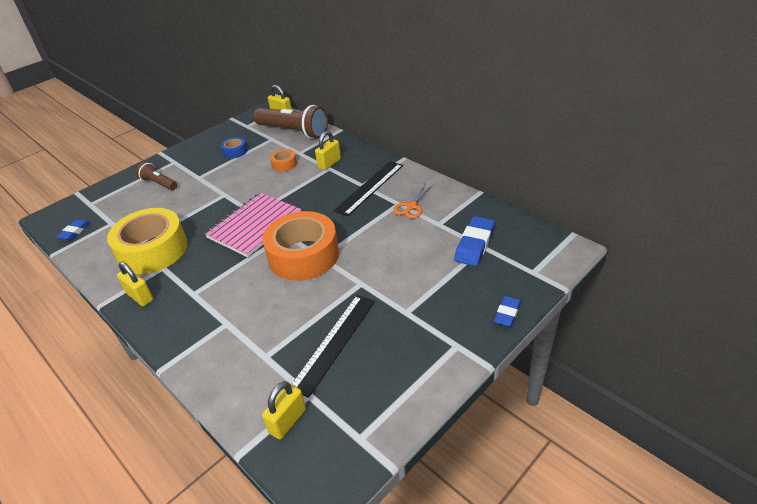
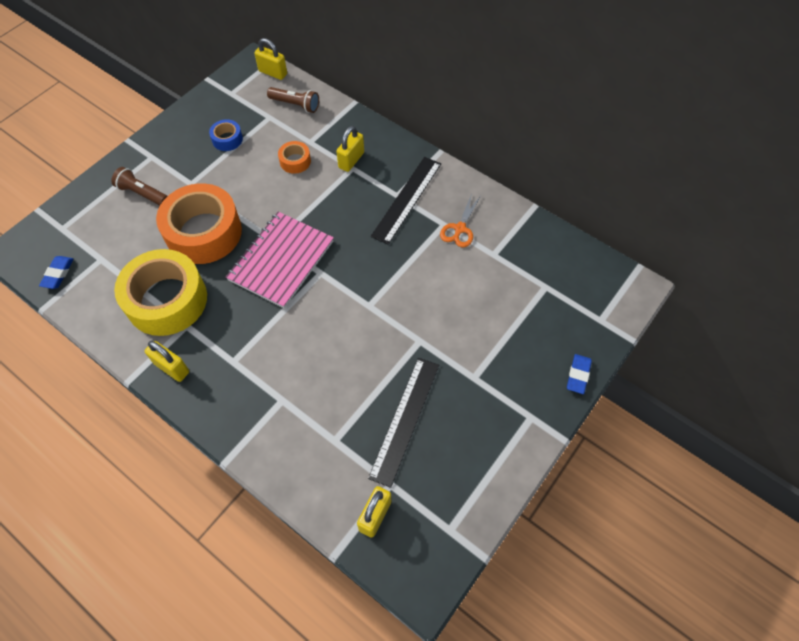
camera: 10 degrees left, 20 degrees up
(294, 132) = (295, 105): brown flashlight -> brown flashlight, size x0.53
(303, 255) = (348, 303): orange tape -> orange tape (204, 232)
(474, 244) = (536, 283): blue eraser -> none

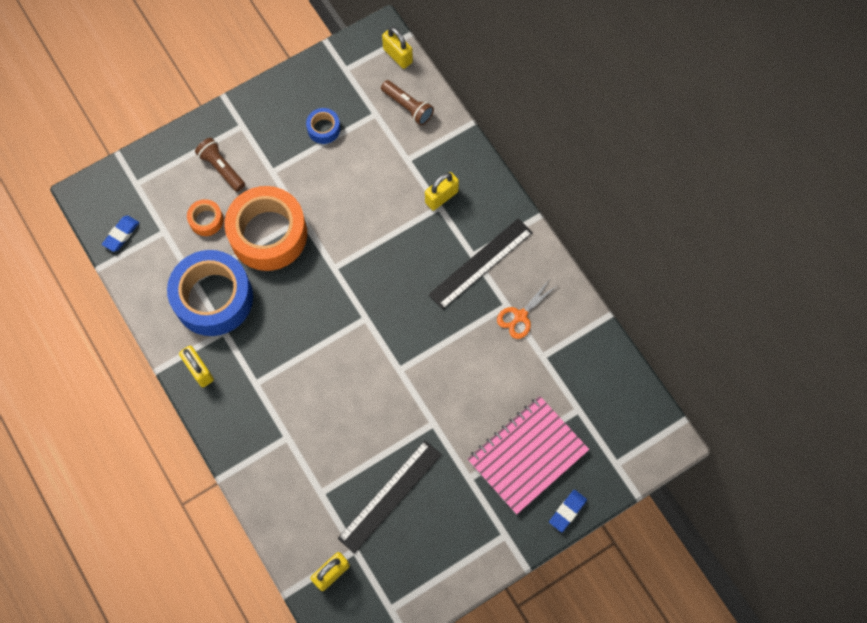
camera: 20 degrees right, 10 degrees up
(167, 300) = (213, 298): yellow tape -> blue tape
(281, 260) = (332, 292): pink notebook -> pink notebook (527, 455)
(295, 161) = (384, 179): orange tape -> orange tape (206, 220)

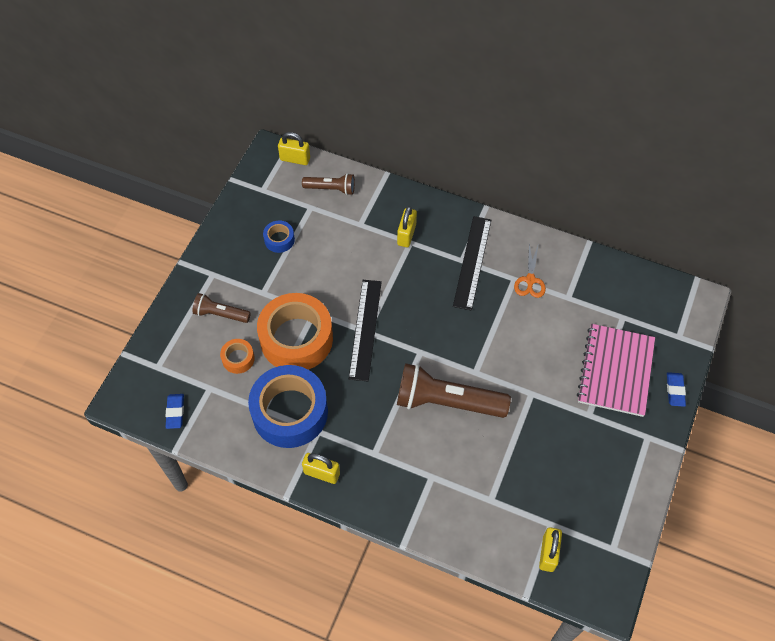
camera: 35 degrees left, 10 degrees down
(353, 379) = (447, 401): none -> brown flashlight
(390, 496) = (543, 466): black ruler -> black ruler (365, 329)

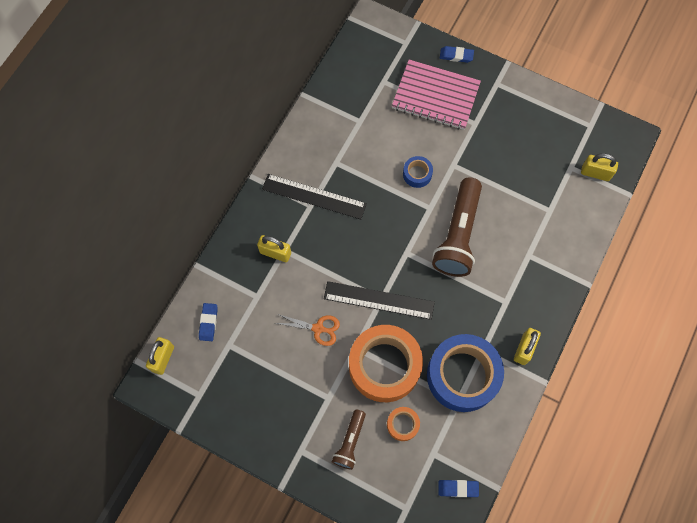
camera: 85 degrees left, 10 degrees up
(279, 239) = (266, 379): blue tape -> blue tape (417, 174)
(331, 189) = (208, 322): brown flashlight -> blue eraser
(530, 280) = (339, 149): orange scissors -> orange scissors (318, 328)

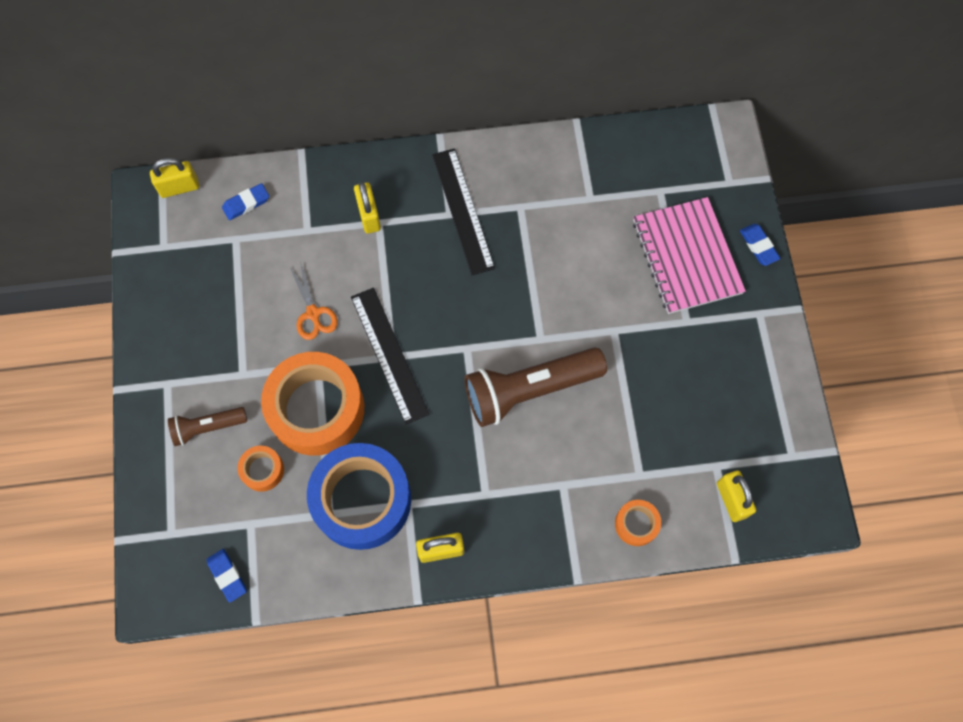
camera: 55 degrees right, 0 degrees up
(417, 174) = (572, 299): blue tape -> none
(577, 231) = (636, 524): none -> orange tape

